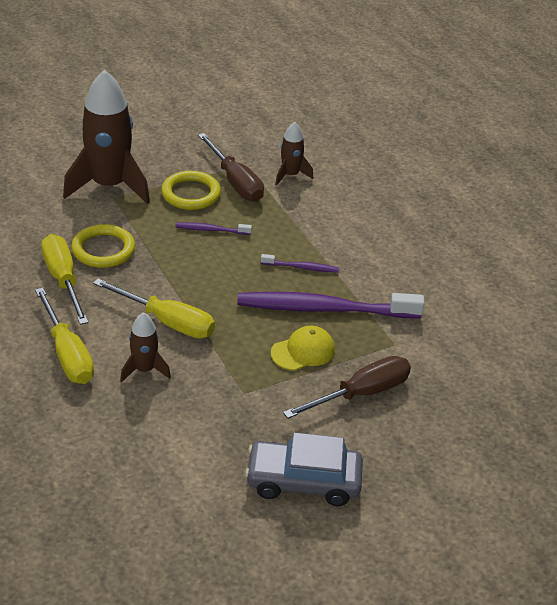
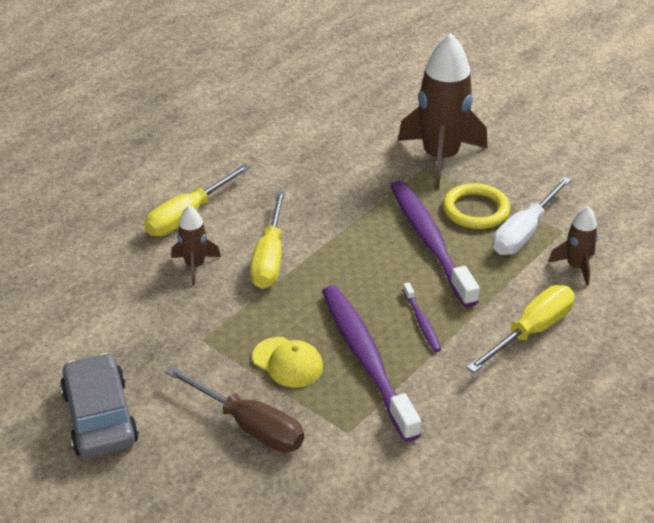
camera: 70 degrees right, 0 degrees up
(63, 280) = (283, 180): yellow screwdriver -> yellow screwdriver (531, 331)
(103, 250) = (343, 187): yellow ring -> none
(211, 230) = (429, 241): purple toothbrush -> purple toothbrush, size x2.26
(235, 182) = (525, 232): brown screwdriver -> white screwdriver

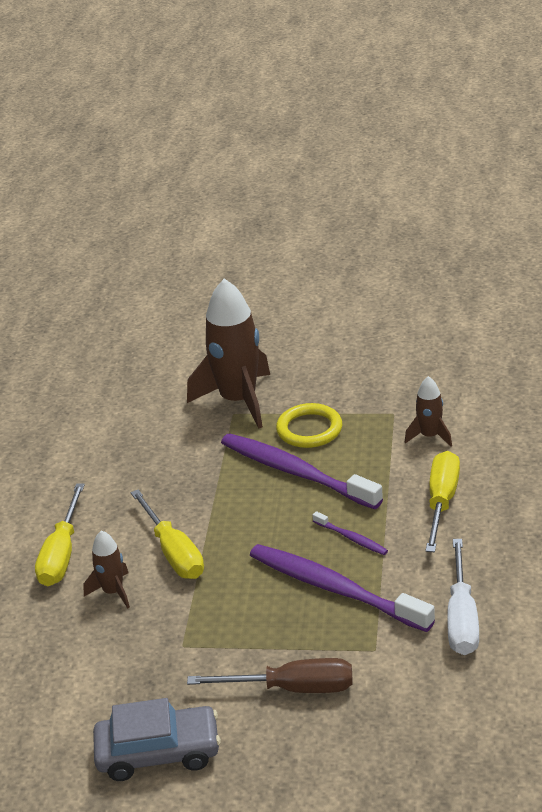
camera: 30 degrees left, 5 degrees down
(100, 417) = (158, 752): grey car -> grey car turned 135 degrees clockwise
(288, 362) = (274, 625): yellow cap -> none
(525, 232) = (365, 428): white screwdriver -> white screwdriver (462, 618)

